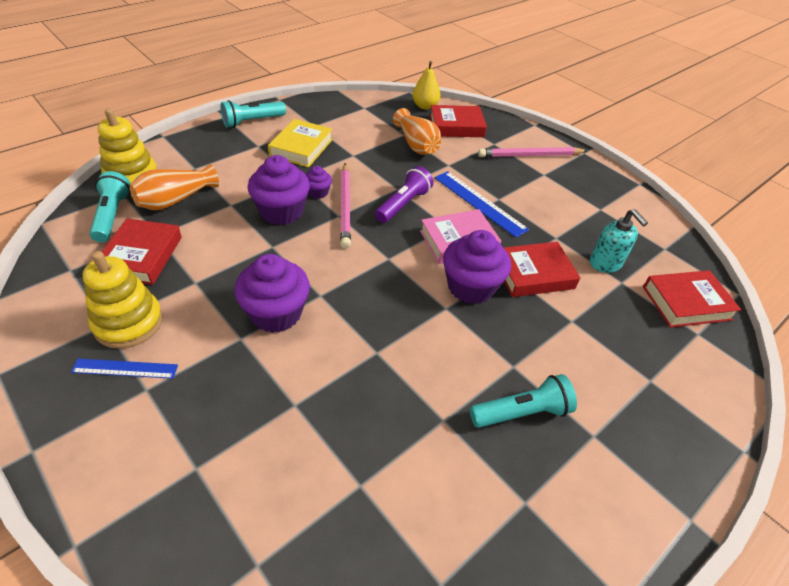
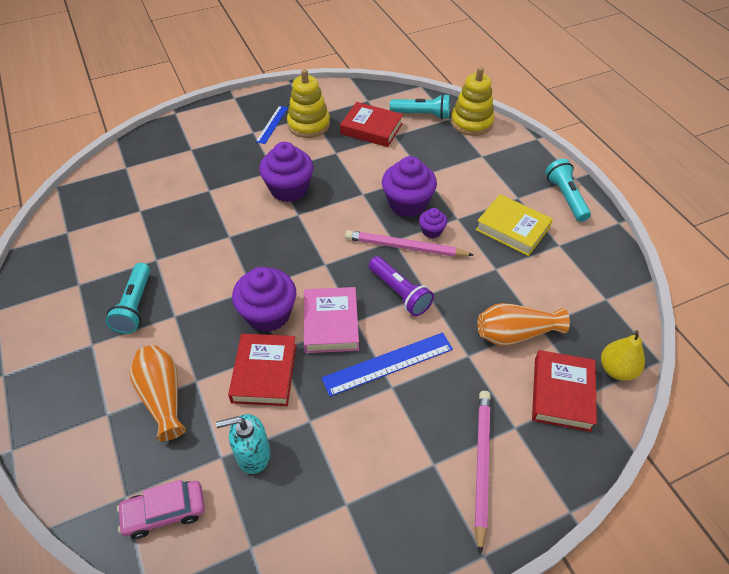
camera: 110 degrees right, 5 degrees up
(175, 200) = (436, 145): orange vase -> orange vase (163, 397)
(686, 303) = (165, 512): red book -> pink car

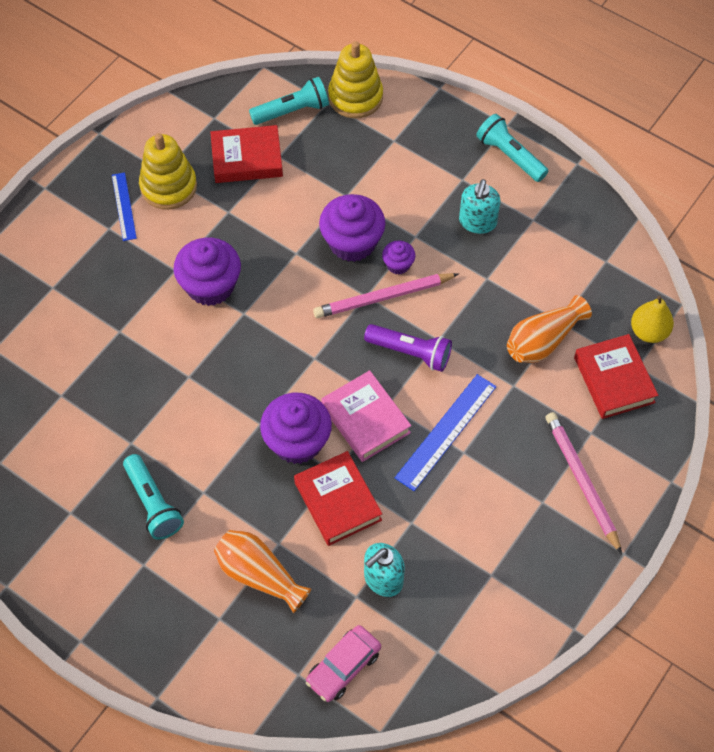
camera: 30 degrees left, 10 degrees up
(512, 229) = (477, 222): yellow book -> turquoise soap dispenser

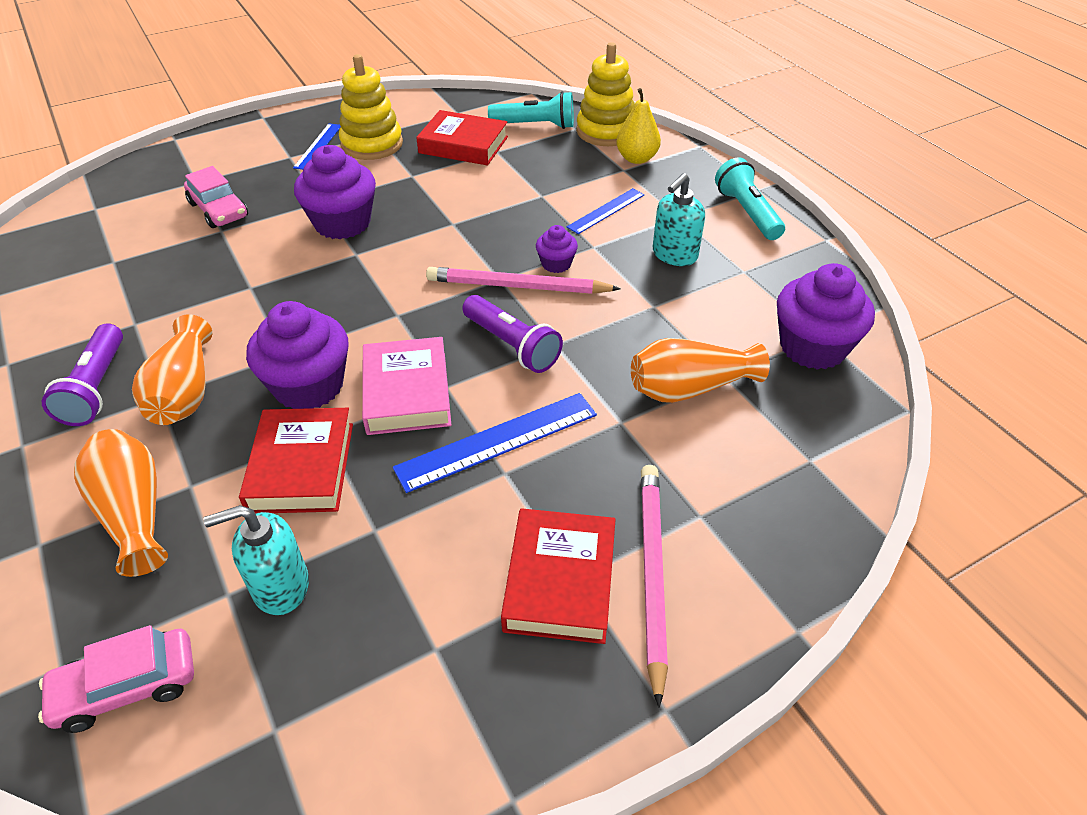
camera: 25 degrees right, 15 degrees down
(99, 311) = (219, 210): none -> pink car
(153, 503) = (96, 387): turquoise flashlight -> purple flashlight
(217, 481) = (185, 391): none -> orange vase
(352, 242) = (519, 232): purple cupcake -> purple cupcake (812, 347)
(405, 194) = (606, 211): none -> blue ruler
(614, 380) = (767, 464): red book -> red book (560, 581)
(648, 332) = (846, 426): yellow pear -> yellow pear (636, 158)

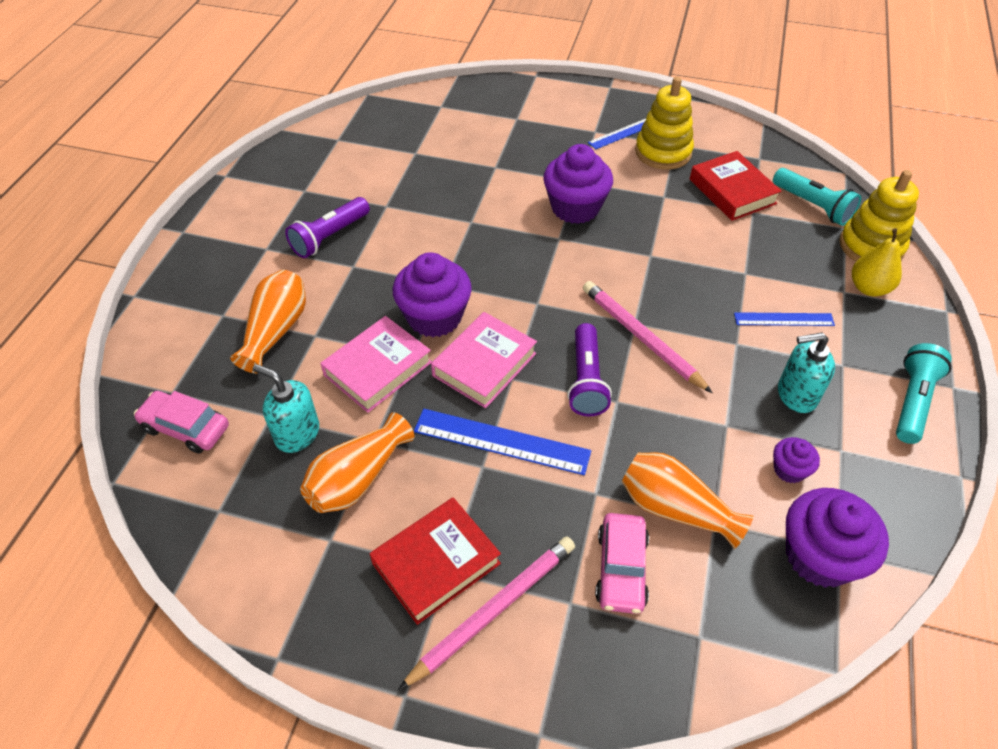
camera: 45 degrees right, 5 degrees up
(185, 391) = (368, 271): orange vase -> orange vase (358, 478)
(219, 210) = (509, 150): pink car -> pink car (621, 569)
(301, 467) = (378, 369): red book -> pink book
(556, 264) = (690, 338): purple cupcake -> purple cupcake (789, 470)

